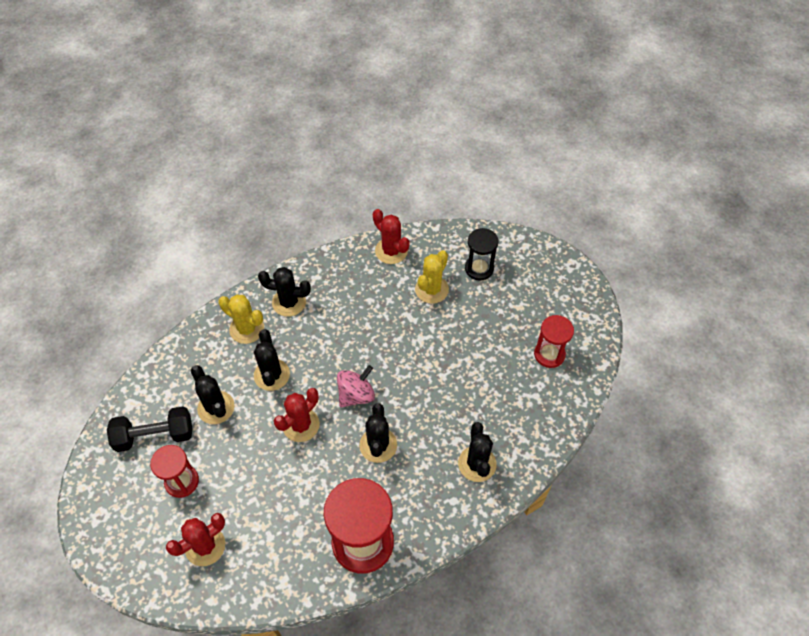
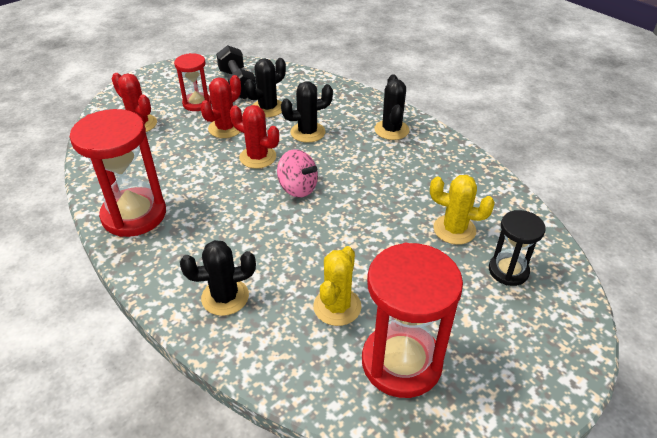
camera: 80 degrees right, 15 degrees down
(247, 329) = (352, 111): yellow cactus -> yellow cactus (337, 306)
(378, 445) = (241, 211): black cactus -> none
(391, 251) = (491, 190): red cactus -> red cactus (225, 128)
(549, 354) = (401, 362): red hourglass -> red hourglass, size x1.76

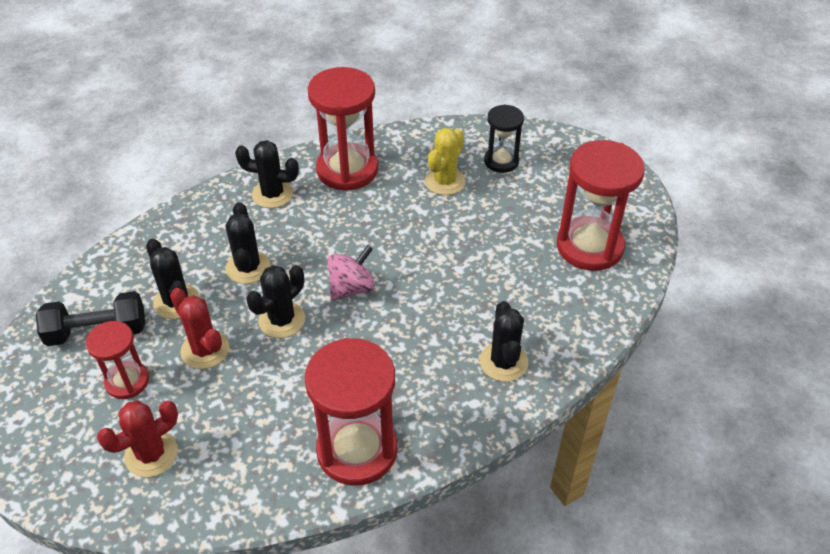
camera: 80 degrees left, 5 degrees up
(258, 157) = (281, 320): red cactus -> black cactus
(337, 306) = (526, 278): yellow cactus -> none
(440, 164) = (347, 170): none -> red hourglass

